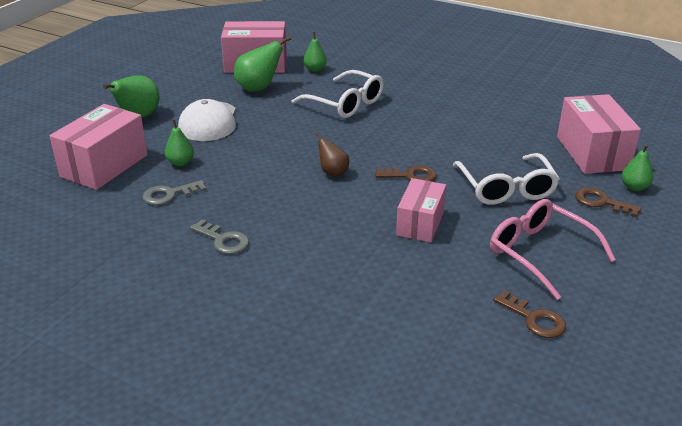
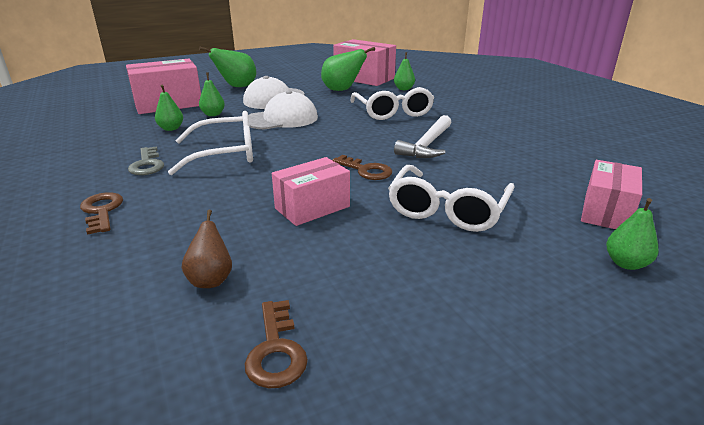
camera: 35 degrees right, 5 degrees down
(169, 195) = (171, 128): grey key -> green pear
(259, 145) = (281, 119): none -> white cap
(275, 202) = (227, 154): none -> white glasses
(333, 172) = (304, 149): brown pear -> brown pear (211, 279)
(421, 133) = (427, 145): none -> white hammer
(538, 252) = (393, 281): pink glasses -> none
(592, 153) = (606, 212): pink box -> pink box, size x0.66
(601, 202) = (553, 262): brown key -> brown key (102, 211)

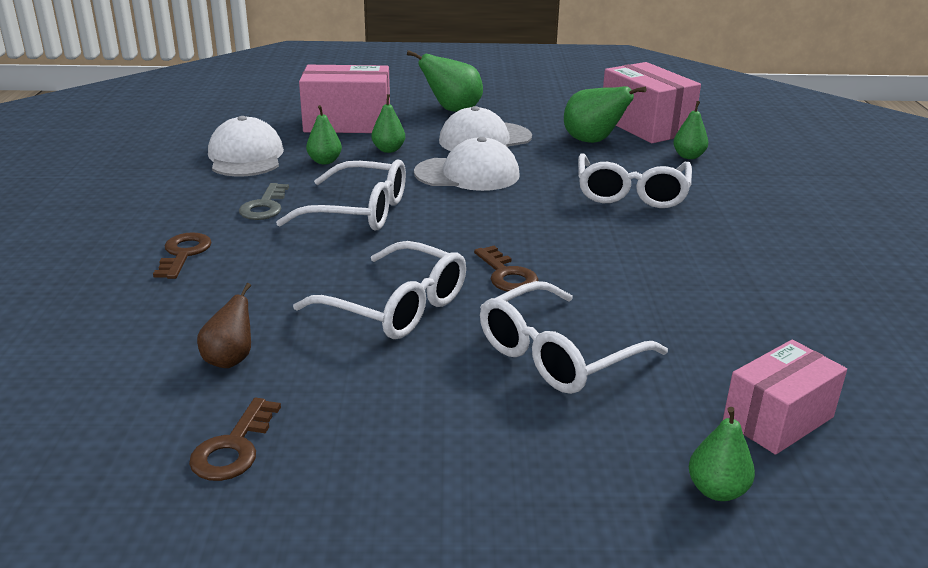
camera: 25 degrees right, 0 degrees up
(103, 136) = (246, 157): none -> white cap
(312, 207) = (398, 307): pink box -> white glasses
(427, 145) = (627, 257): white hammer -> none

